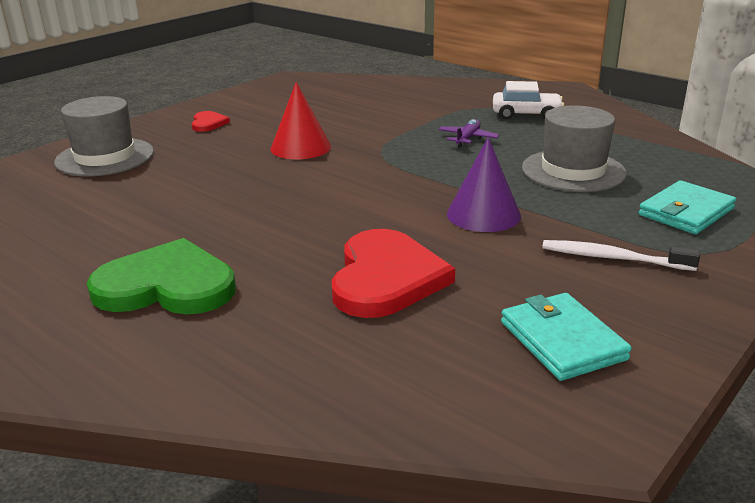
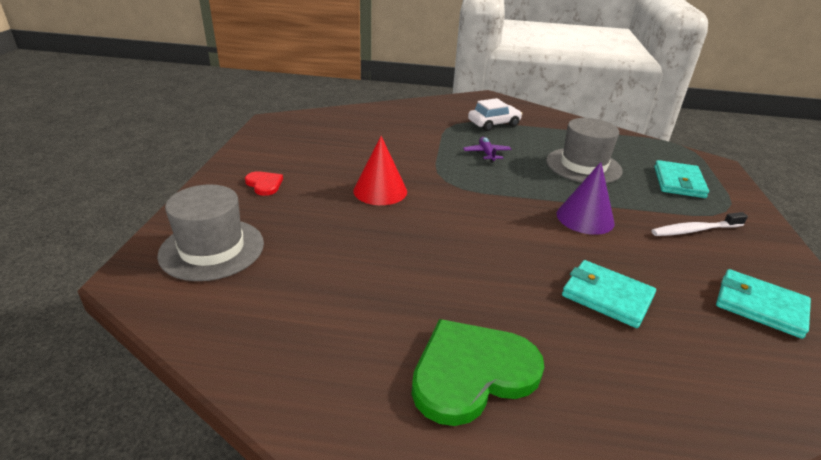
camera: 35 degrees left, 5 degrees up
(386, 278) = (606, 296): red heart -> turquoise wallet

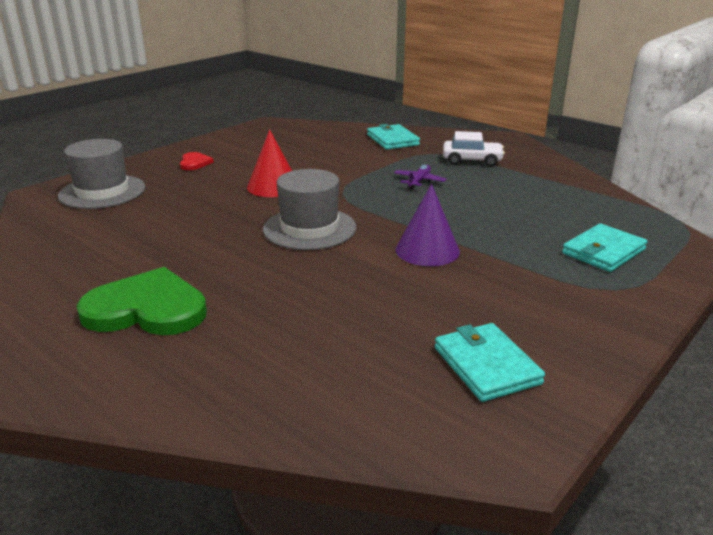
camera: 35 degrees right, 5 degrees down
(583, 166) = (508, 212): grey hat -> grey hat (309, 228)
(606, 296) = (338, 306): turquoise wallet -> turquoise wallet (392, 140)
(695, 230) = (536, 292): white toothbrush -> none

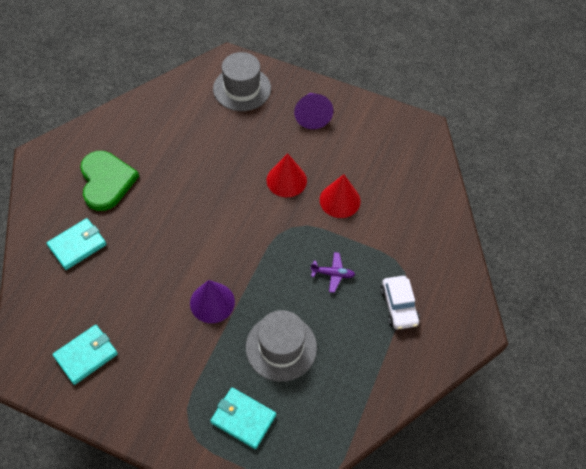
camera: 70 degrees right, 30 degrees up
(194, 163) = (312, 115): red heart -> purple cone
(309, 228) = (224, 225): grey hat -> grey hat (281, 347)
(325, 166) = (340, 200): none -> red cone
(392, 140) = (425, 233): turquoise wallet -> turquoise wallet (77, 245)

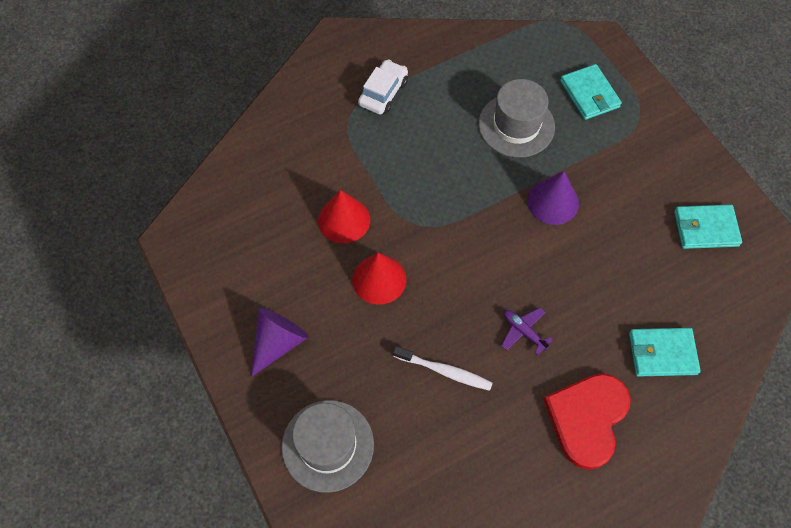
camera: 140 degrees left, 5 degrees up
(106, 181) = (587, 418): green heart -> red heart
(207, 156) = (444, 371): none -> white toothbrush
(332, 274) = (417, 155): purple plane -> purple plane (523, 331)

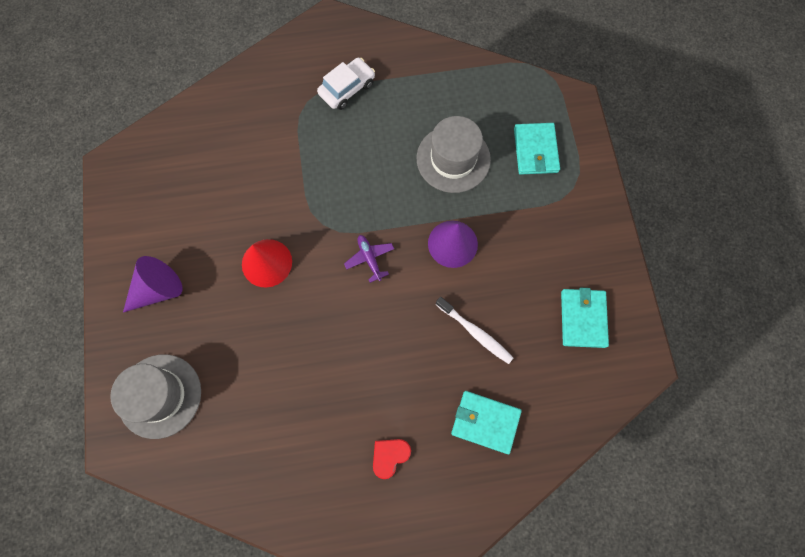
camera: 20 degrees right, 10 degrees up
(344, 220) = (260, 197): red cone -> none
(444, 371) = (285, 367): white toothbrush -> white toothbrush (475, 332)
(523, 331) = (370, 356): purple plane -> purple plane (369, 258)
(587, 418) = (389, 456): red heart -> red heart, size x0.48
(705, 228) = (583, 318): turquoise wallet -> turquoise wallet turned 75 degrees clockwise

